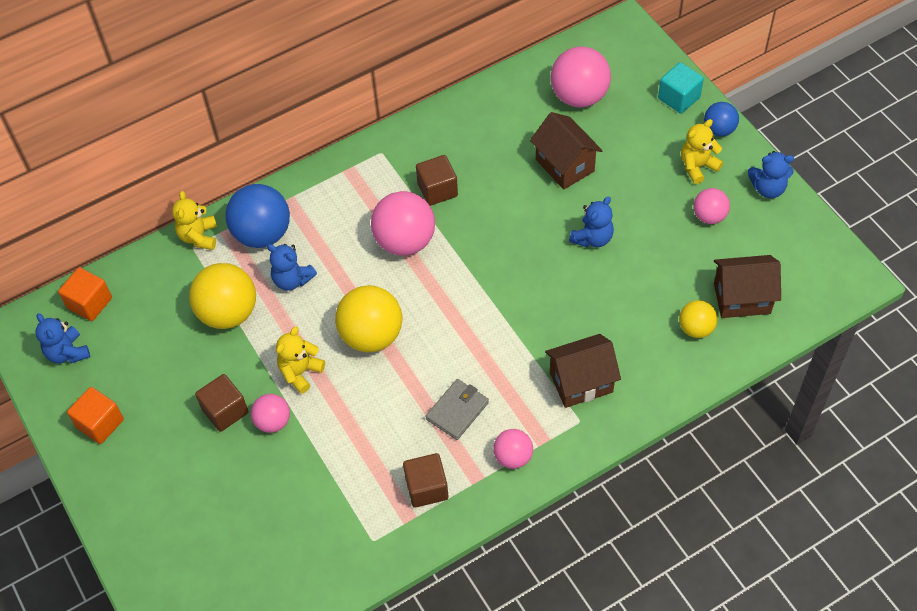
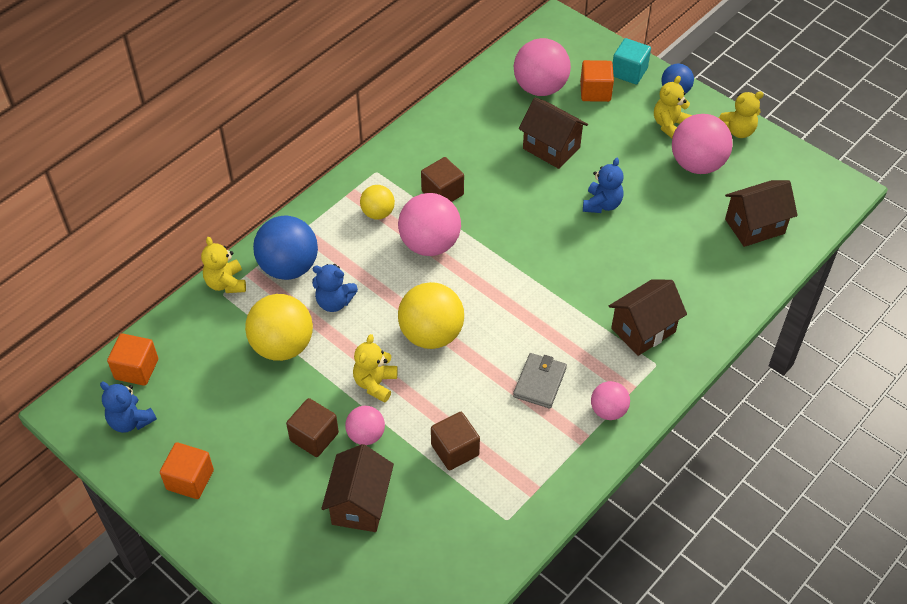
camera: 20 degrees left, 5 degrees down
(243, 488) = (360, 504): none -> brown house
(426, 488) = (539, 458): brown cube -> brown cube (455, 450)
(634, 112) = (595, 92): none -> orange cube
(696, 328) = (725, 260): yellow ball -> yellow ball (378, 213)
(709, 216) = (697, 164): pink ball -> pink ball, size x1.77
(768, 188) = (737, 131): blue teddy bear -> yellow teddy bear

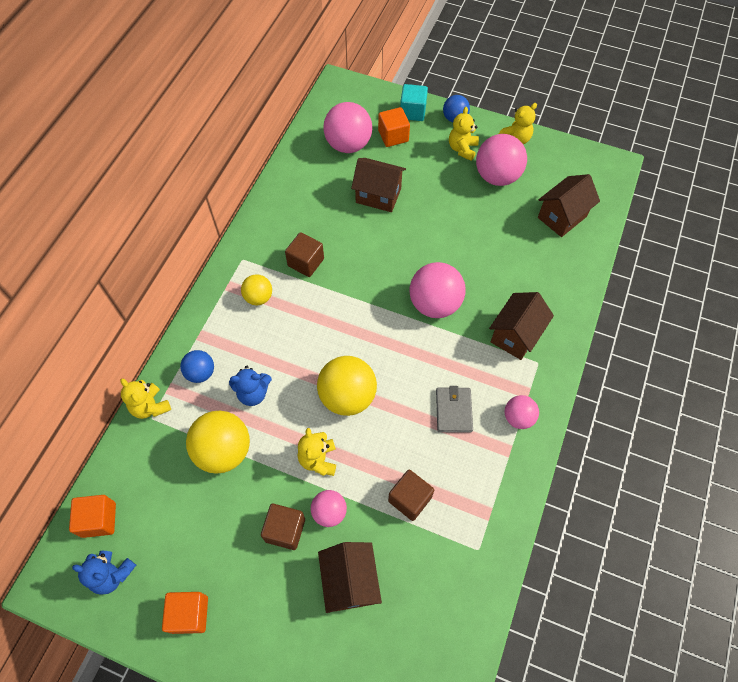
camera: 20 degrees left, 10 degrees up
(289, 267) = (200, 373): blue ball -> blue ball, size x0.57
(430, 244) = (313, 312): pink ball -> pink ball (434, 304)
(602, 204) = (438, 233): blue teddy bear -> none

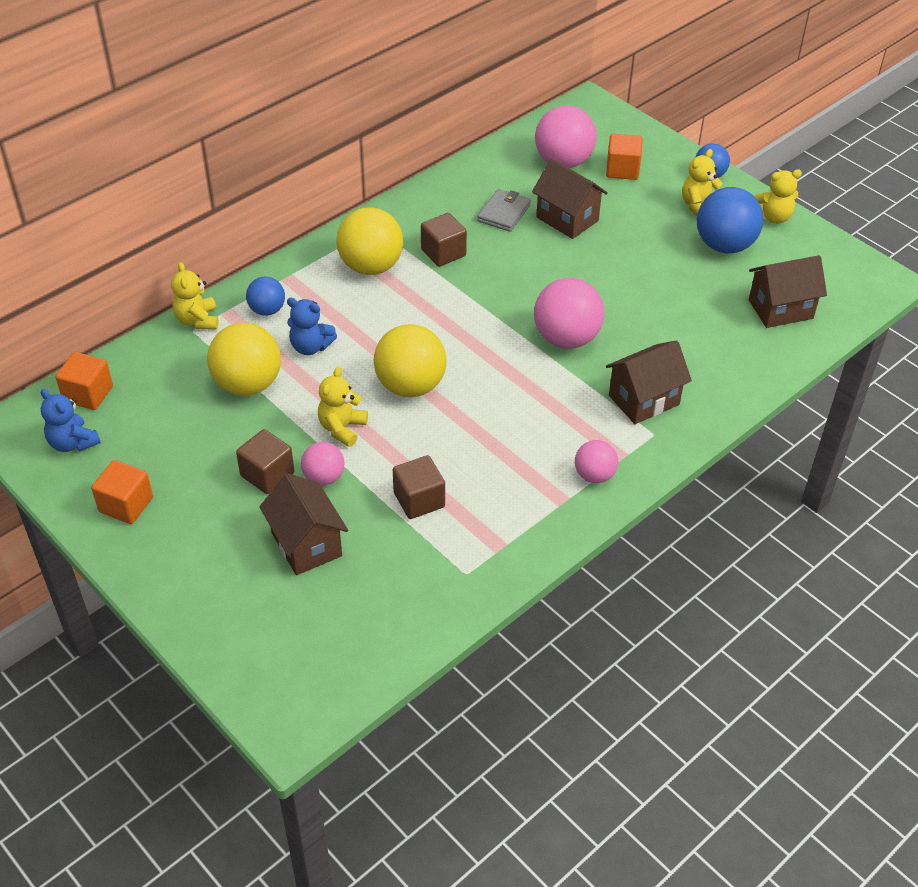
camera: 25 degrees right, 15 degrees down
(258, 297) = (371, 266): yellow ball -> yellow ball, size x1.77
(350, 581) = (306, 544): brown house -> brown house turned 45 degrees counterclockwise
(412, 112) = (661, 154): turquoise cube -> none
(453, 410) = (522, 441): grey wallet -> grey wallet (504, 213)
(497, 176) = (724, 245): pink ball -> blue ball

